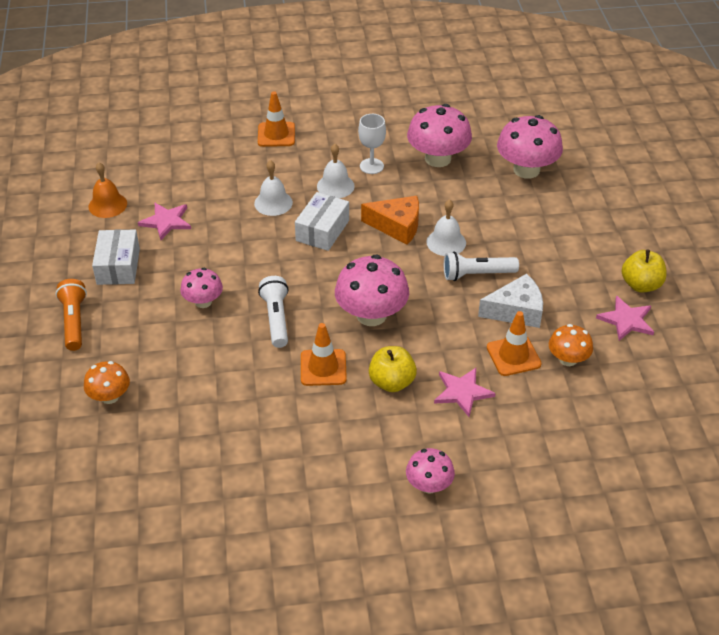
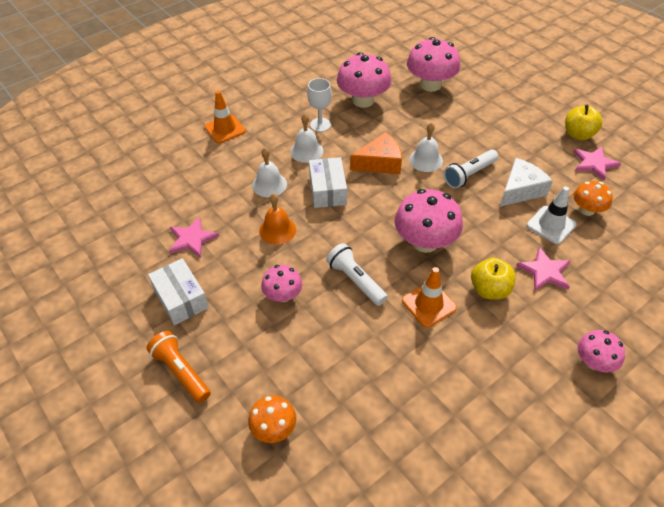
camera: 30 degrees left, 5 degrees up
(107, 205) = (126, 247): orange bell -> orange bell (277, 230)
(513, 356) = (551, 225): orange traffic cone -> white traffic cone

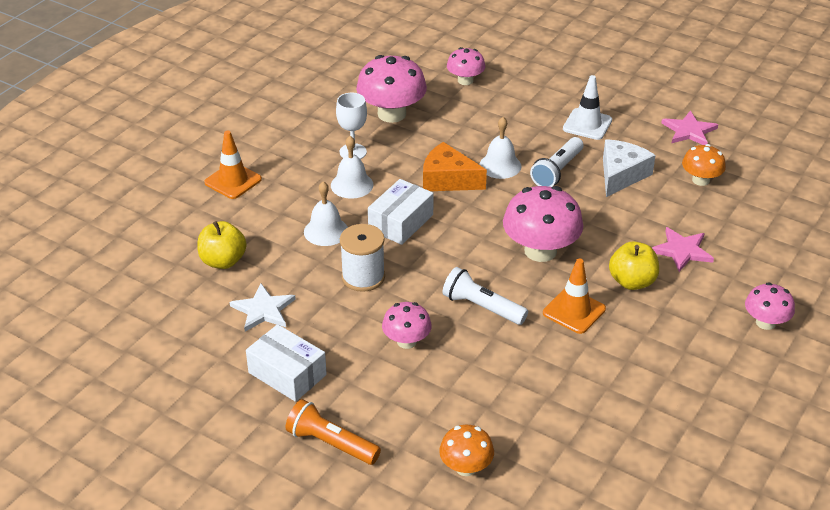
camera: 20 degrees left, 10 degrees down
(192, 239) = (263, 310): pink star -> white star
(277, 230) = (363, 277): orange bell -> white spool
(327, 190) = (400, 222): white box -> white box turned 60 degrees clockwise
(380, 163) = (448, 179): orange cheese -> orange cheese turned 120 degrees counterclockwise
(430, 85) = (465, 80): pink mushroom -> pink mushroom, size x0.58
(551, 225) = (669, 203): white traffic cone -> white traffic cone (587, 124)
(578, 134) = (659, 104): yellow apple -> yellow apple (223, 261)

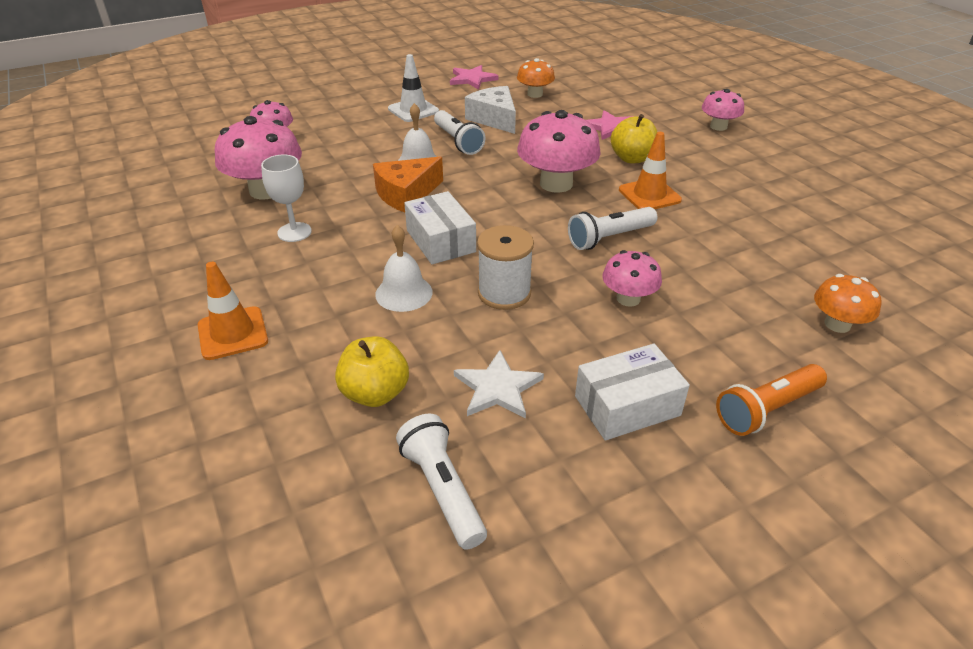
camera: 60 degrees left, 0 degrees up
(167, 319) = (442, 490): none -> white flashlight
(352, 185) = (347, 250): white bell -> none

